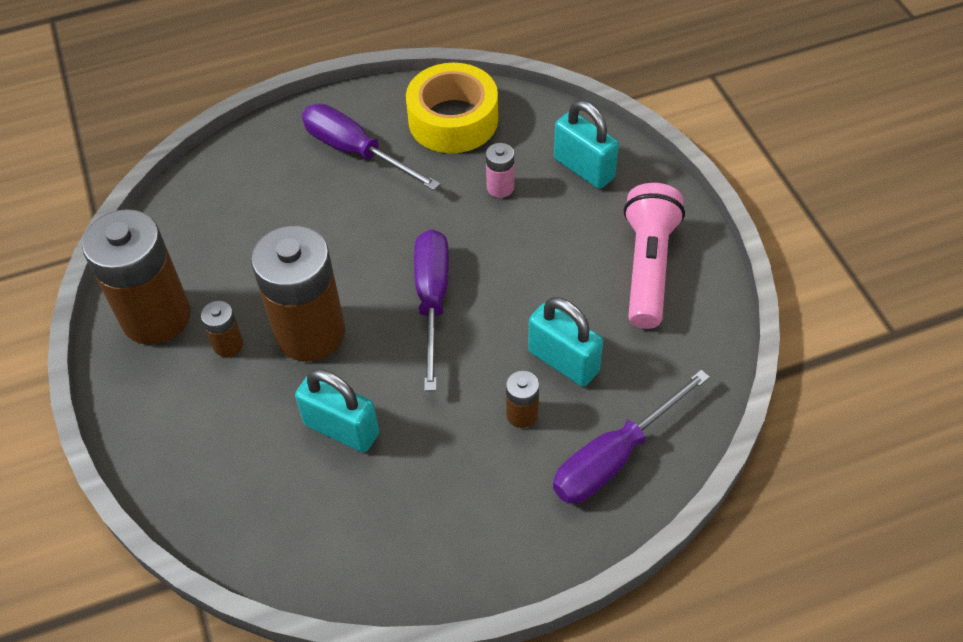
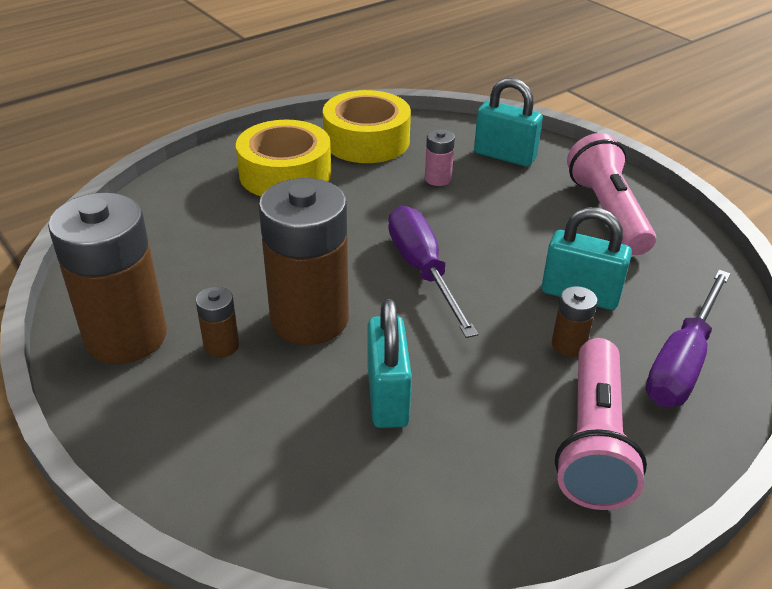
camera: 20 degrees left, 15 degrees down
(341, 429) = (387, 397): turquoise padlock -> turquoise padlock turned 75 degrees clockwise
(356, 151) = (285, 174): purple screwdriver -> yellow tape
(490, 515) = (593, 441): none -> pink flashlight

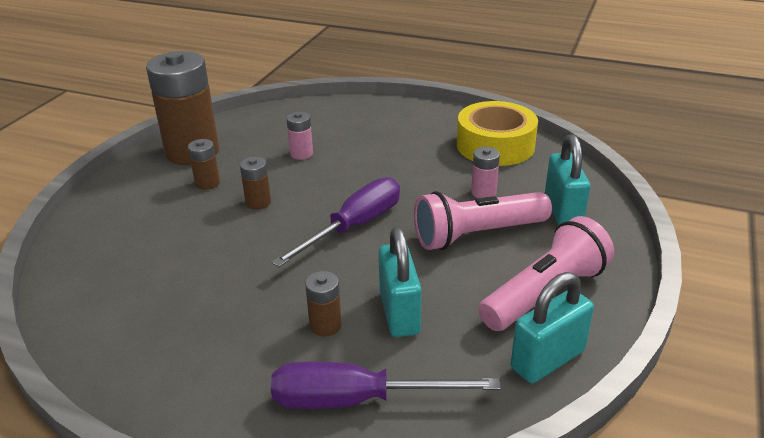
camera: 60 degrees right, 5 degrees down
(240, 254) = (301, 154): none -> pink battery
(285, 174) = (410, 133): yellow tape -> none
(309, 319) = (258, 202): brown battery -> brown battery, size x0.43
(387, 397) = (203, 260): turquoise padlock -> turquoise padlock (547, 359)
(593, 441) = (218, 372): pink flashlight -> pink flashlight (477, 235)

